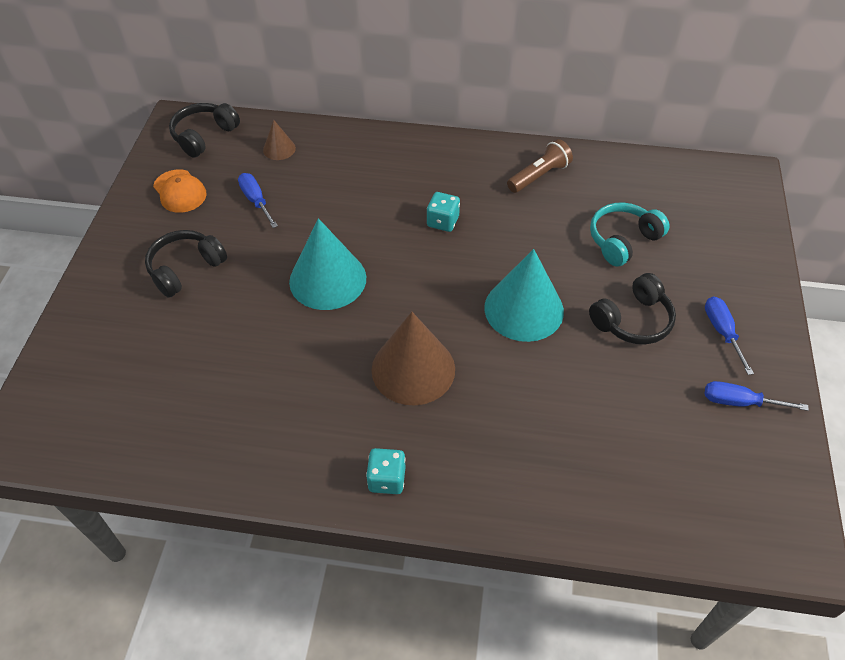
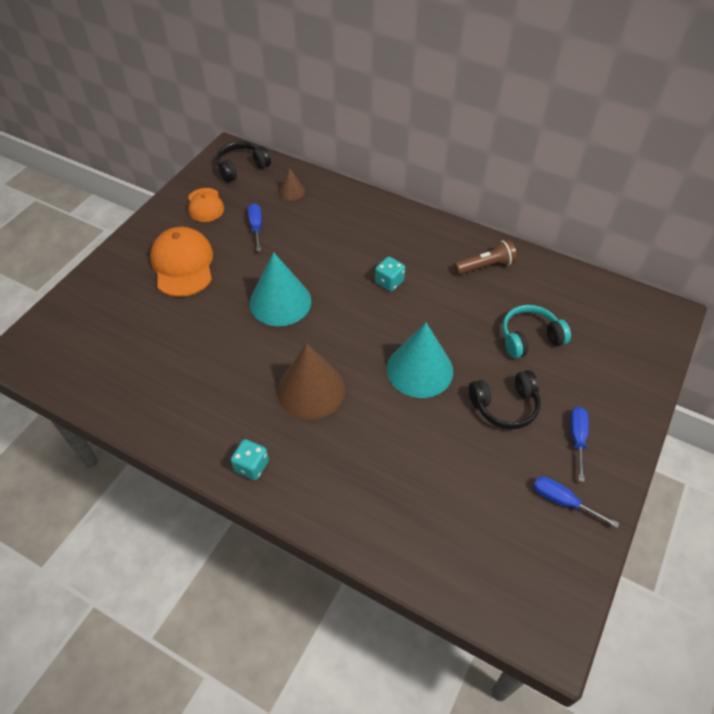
camera: 20 degrees right, 0 degrees up
(185, 269) = (183, 264): black headphones -> orange cap

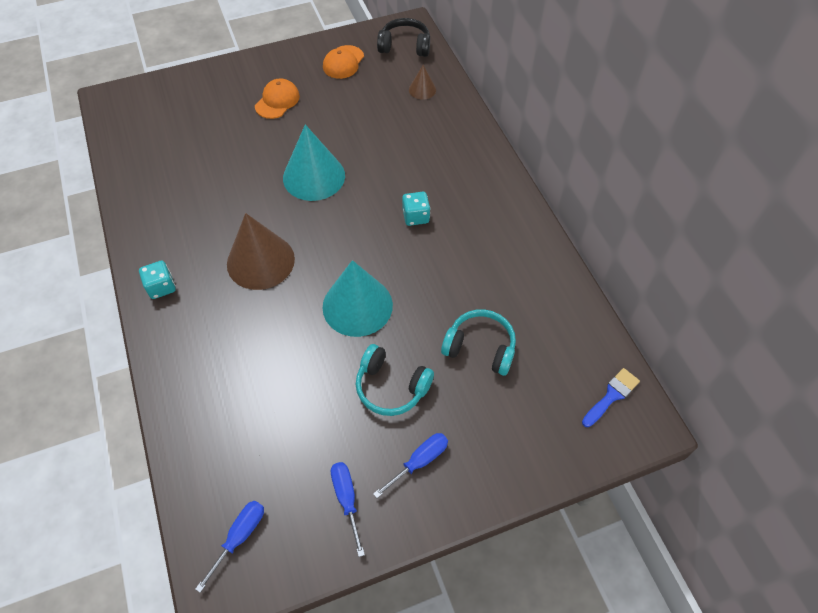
camera: 40 degrees right, 5 degrees up
(183, 264) = (277, 101): orange cap -> orange cap, size x0.61
(256, 227) = (361, 104): blue screwdriver -> blue screwdriver (239, 537)
(485, 266) = (515, 258): brown flashlight -> none
(505, 406) = (391, 387): black headphones -> turquoise headphones
(634, 311) = (611, 396): none -> blue brush

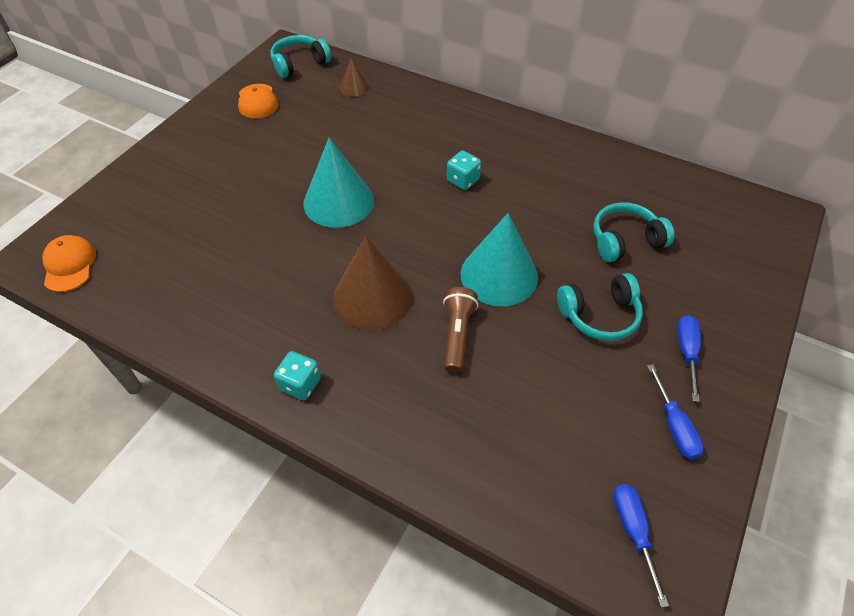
camera: 40 degrees left, 5 degrees down
(277, 101) = (229, 162): orange cap -> orange cap (69, 265)
(282, 327) = (457, 335): none -> brown flashlight
(347, 500) = (674, 425): blue screwdriver -> blue screwdriver turned 135 degrees counterclockwise
(404, 46) = (299, 64): black headphones -> turquoise headphones
(611, 396) = (743, 211): blue brush -> none

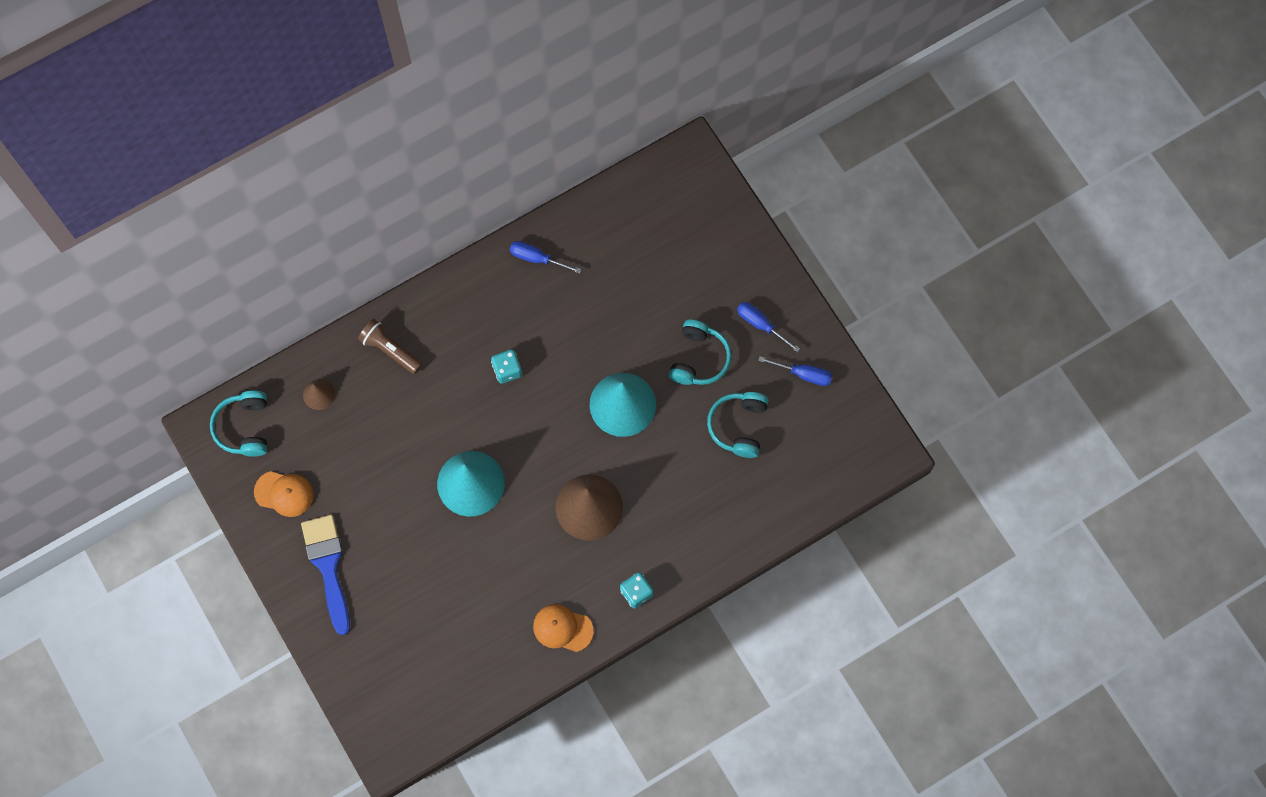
camera: 60 degrees left, 20 degrees up
(69, 265) = (416, 724): orange cap -> orange cap (562, 628)
(206, 148) = (328, 567): none -> blue brush
(457, 335) = (658, 466): brown flashlight -> brown flashlight (390, 350)
(625, 240) = (646, 290): turquoise headphones -> turquoise headphones (738, 426)
(633, 532) = (849, 448): blue screwdriver -> blue screwdriver (537, 258)

